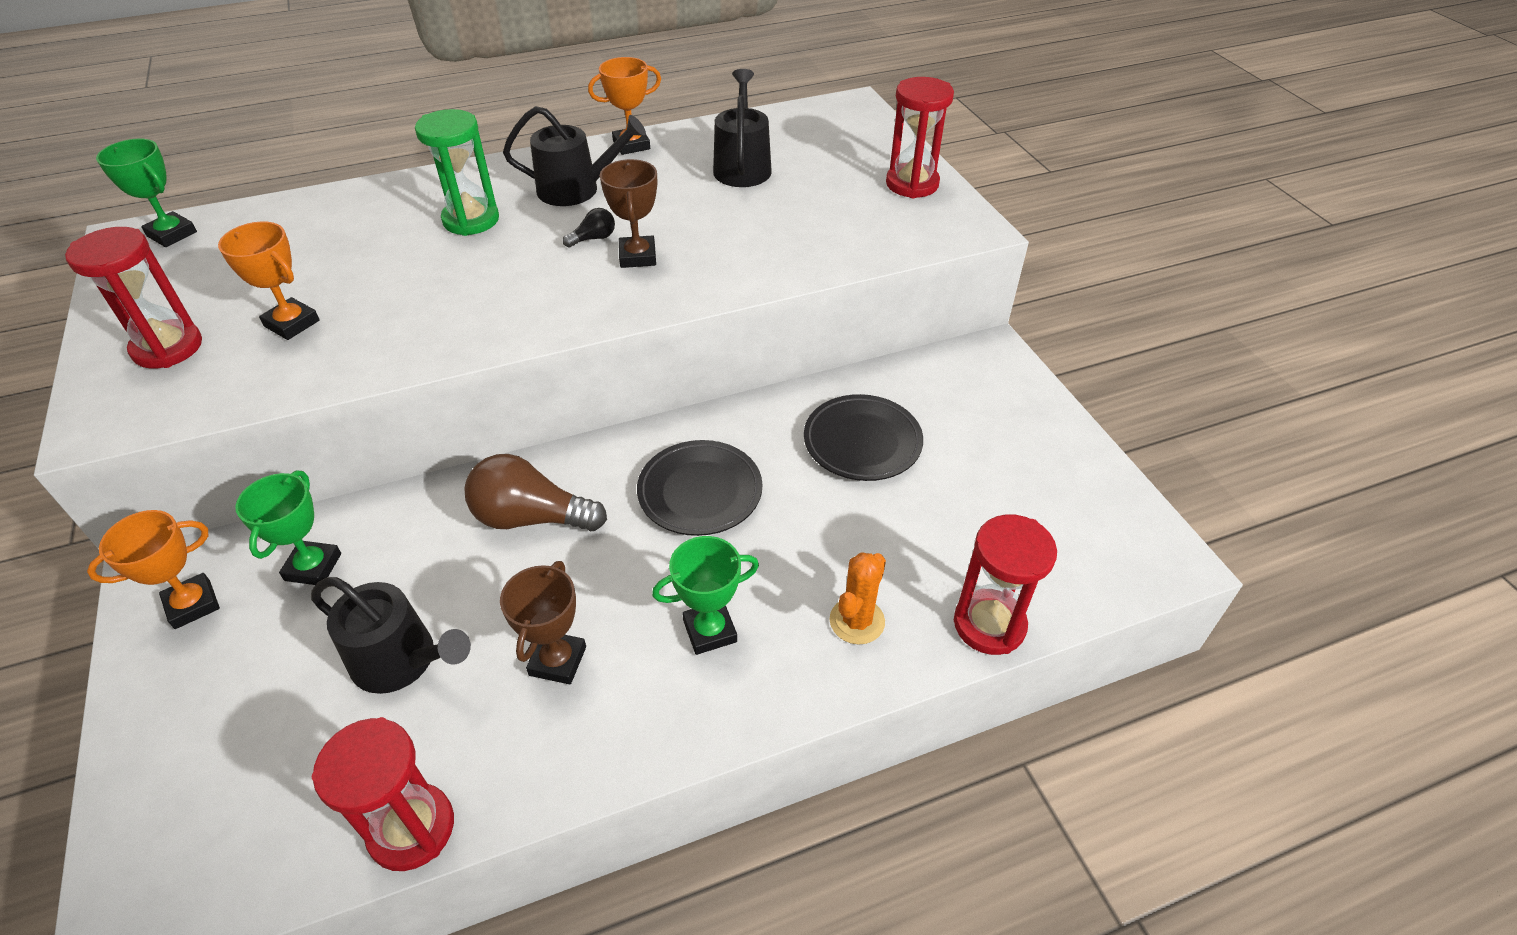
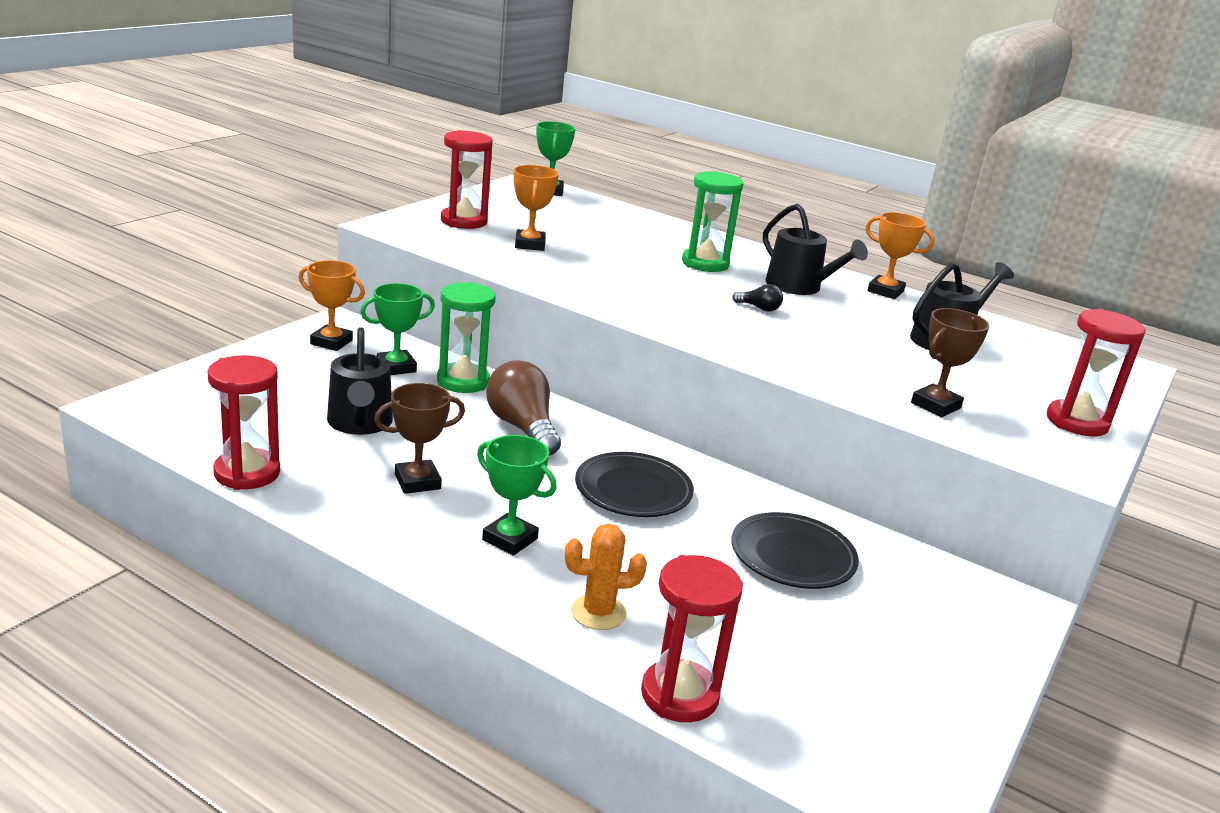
camera: 50 degrees right, 20 degrees down
(399, 521) = (463, 381): none -> green hourglass
(637, 256) = (768, 329): brown trophy -> brown trophy (935, 405)

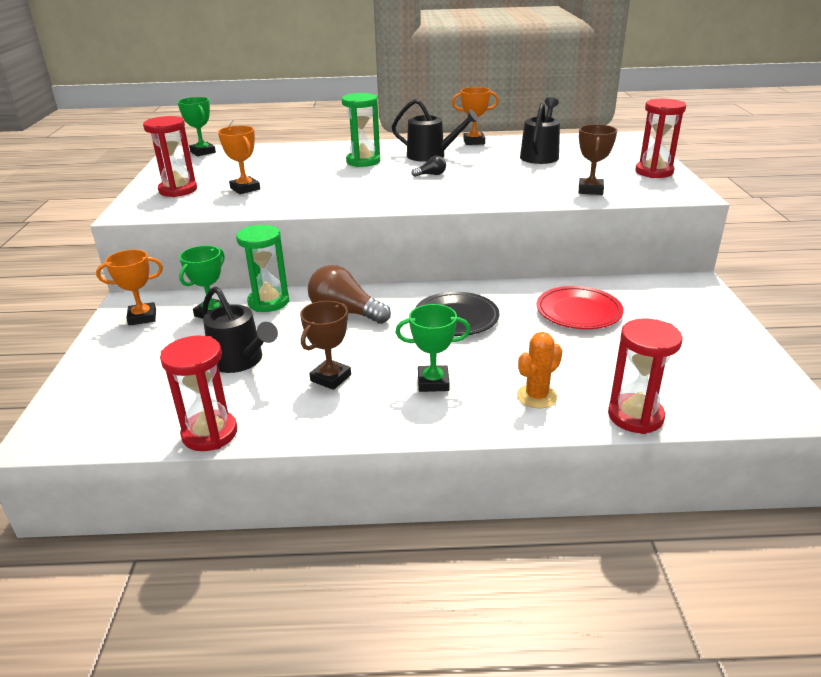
camera: 30 degrees left, 5 degrees up
(792, 557) = (578, 312): black plate -> red plate

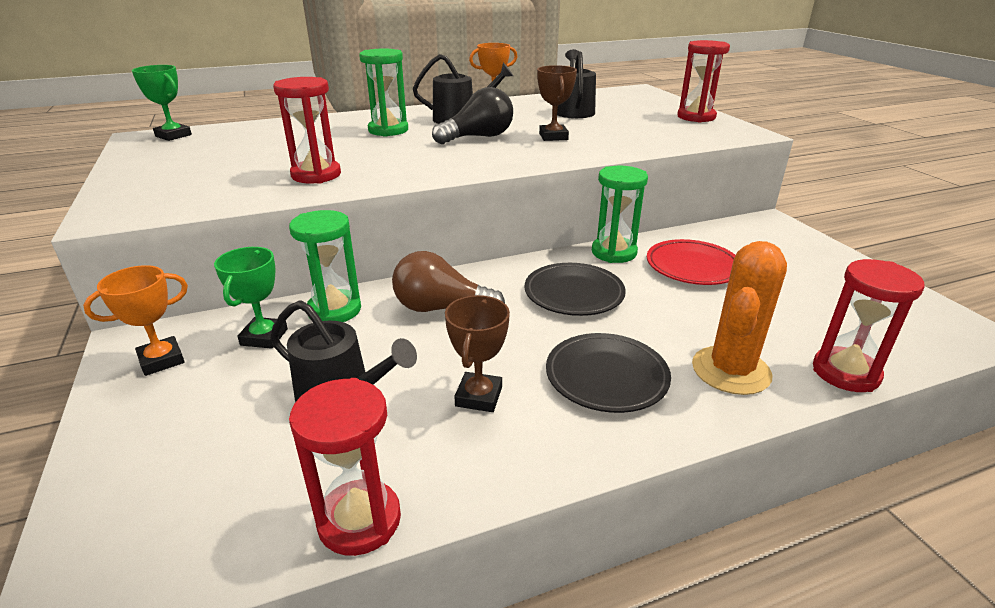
camera: 20 degrees left, 0 degrees up
(178, 190) = (166, 181): red hourglass -> red hourglass (316, 175)
(245, 189) = (261, 171): orange trophy -> none
(431, 175) = (478, 137): black light bulb -> black light bulb, size x2.16
(433, 382) = (606, 377): green trophy -> black plate
(517, 290) = (614, 252): none -> green hourglass
(536, 396) = (731, 370): orange cactus -> orange cactus, size x1.60
(590, 190) = (656, 138): brown trophy -> brown trophy (553, 136)

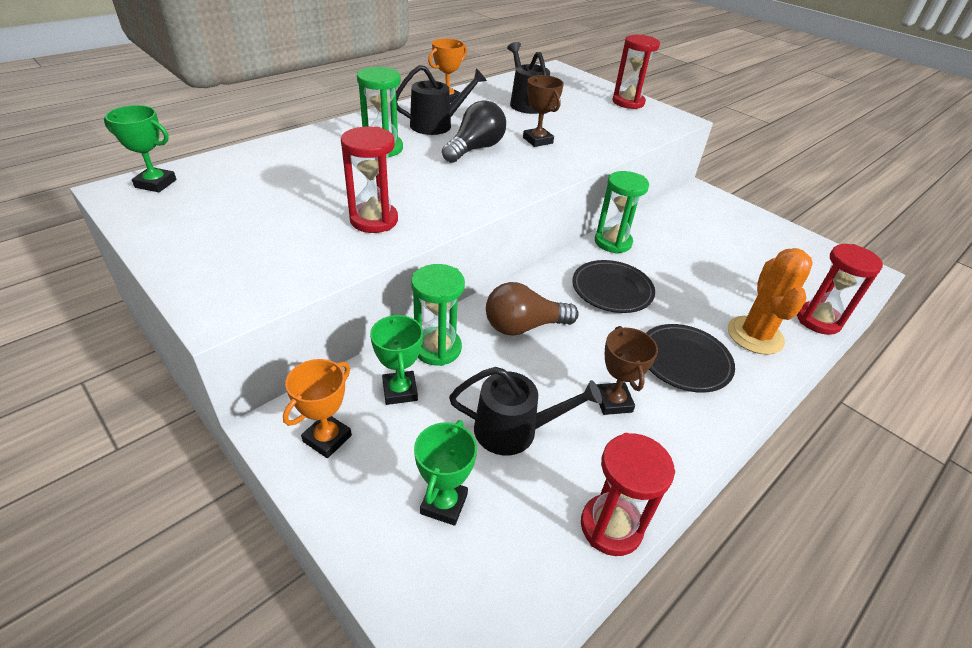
camera: 25 degrees left, 10 degrees up
(206, 443) = (444, 504): none -> green trophy
(692, 267) = (676, 246): red plate -> none

